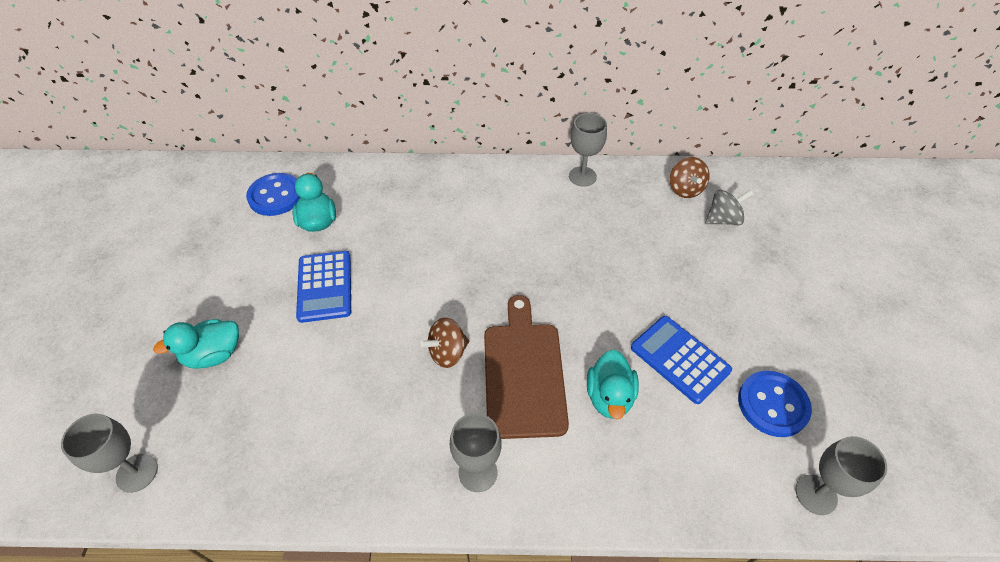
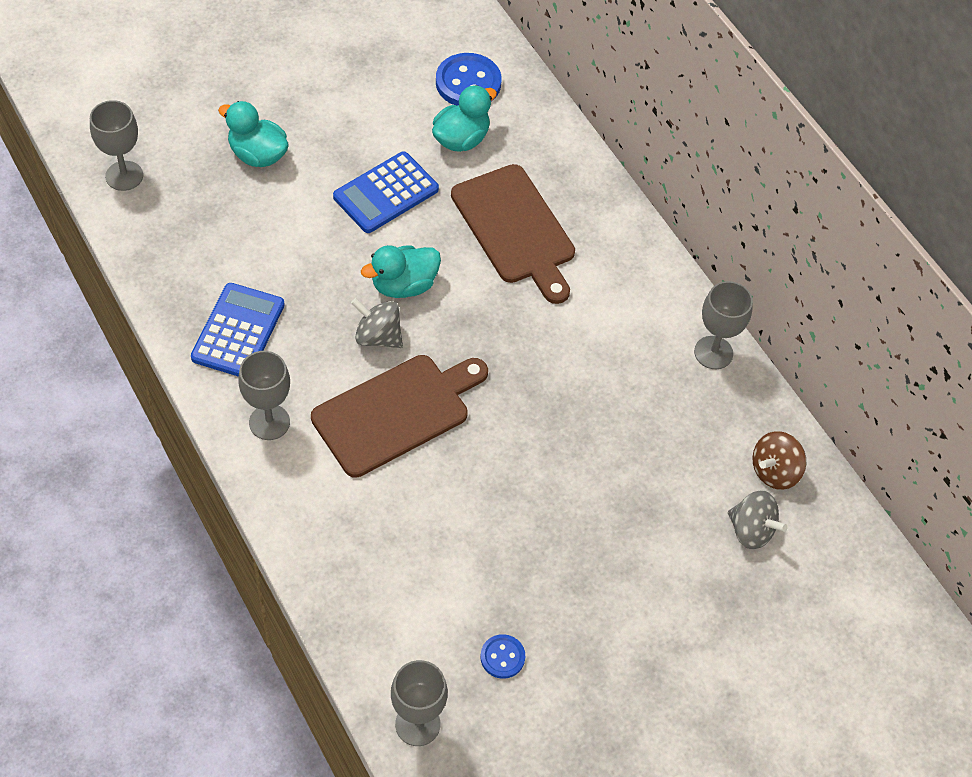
camera: 55 degrees right, 5 degrees up
(416, 227) = (515, 229): none -> brown cutting board
(447, 352) = (378, 336): brown spinning top -> grey spinning top
(609, 396) = (416, 499): turquoise duck -> turquoise duck (404, 285)
(679, 359) = (504, 549): blue calculator -> blue calculator (238, 331)
(772, 405) = (502, 657): blue button -> blue button, size x0.54

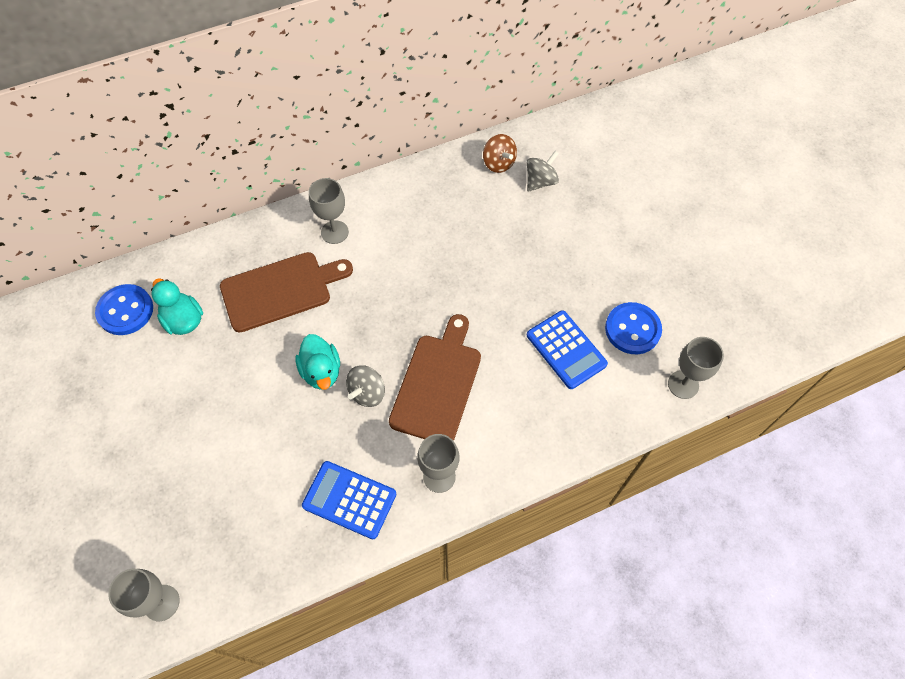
camera: 80 degrees left, 5 degrees up
(258, 155) = (163, 481): turquoise duck -> none
(386, 193) = (228, 379): blue calculator -> blue calculator (566, 350)
(396, 412) = (437, 384): brown cutting board -> brown cutting board turned 45 degrees clockwise
(502, 657) = (632, 329): blue button -> blue button, size x1.84
(713, 352) = (405, 183): grey goblet -> grey goblet (334, 232)

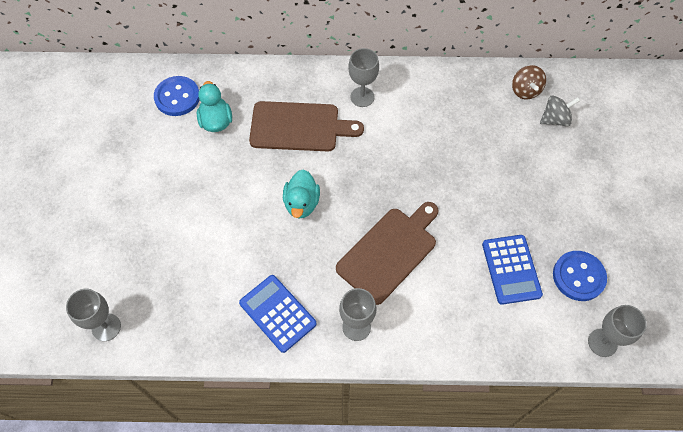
camera: 25 degrees right, 0 degrees up
(367, 393) = (330, 235): grey spinning top -> none

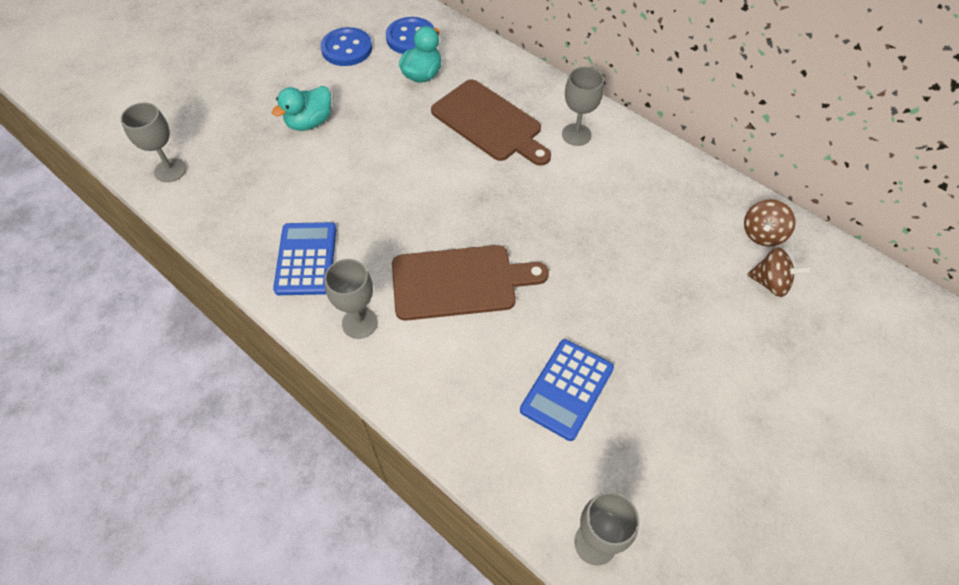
camera: 40 degrees right, 5 degrees down
(301, 203) = (424, 185): turquoise duck -> turquoise duck (309, 122)
(555, 119) = (770, 283): grey spinning top -> brown spinning top
(578, 276) = (637, 454): blue button -> blue button (347, 49)

